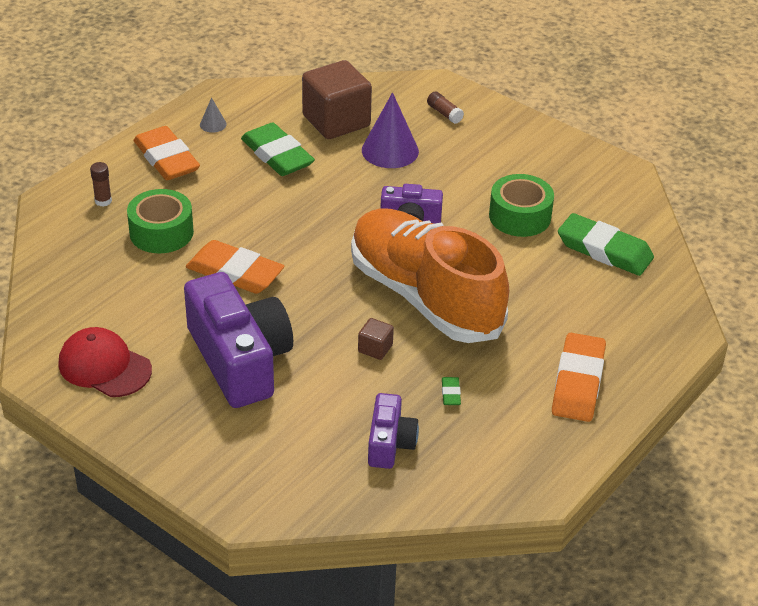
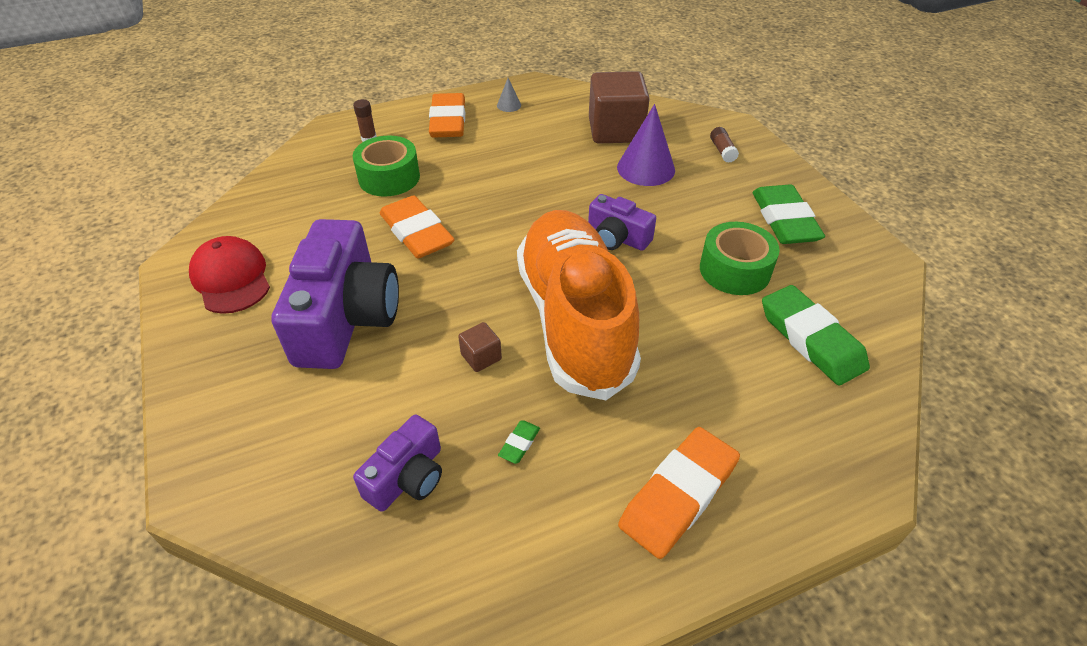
camera: 30 degrees right, 5 degrees up
(277, 155) = (541, 143): green eraser -> green eraser (784, 220)

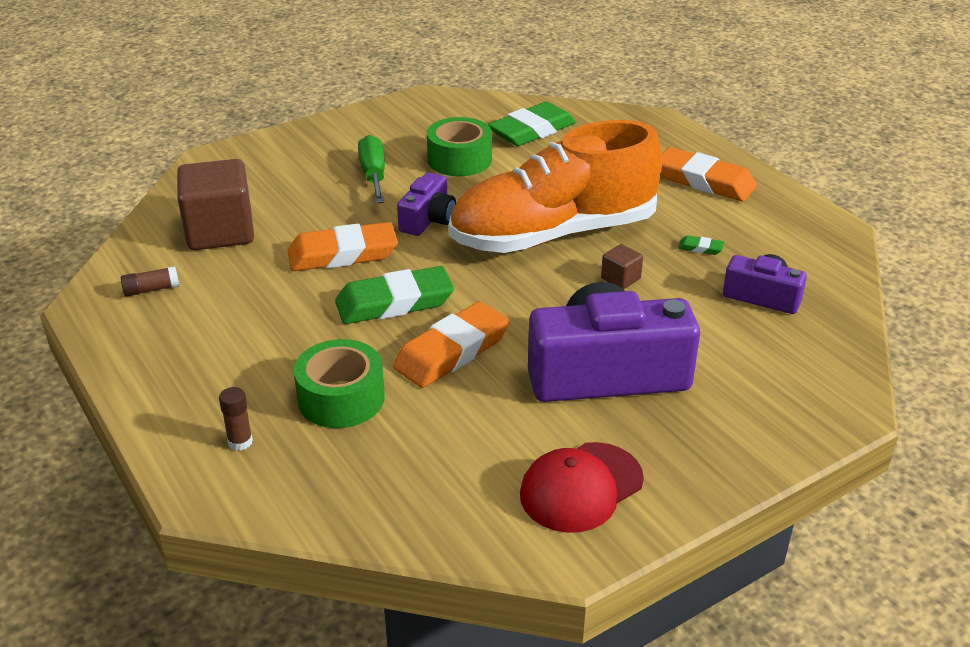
camera: 100 degrees left, 10 degrees down
(448, 121) = (190, 371): orange eraser -> orange eraser (343, 254)
(509, 105) = (148, 321): grey cone -> none
(646, 168) = (301, 208): purple cone -> none
(702, 210) = (373, 175): none -> green screwdriver
(722, 151) = (264, 165): brown glue stick -> brown glue stick (151, 289)
(784, 220) = (381, 136): green eraser -> green eraser (394, 302)

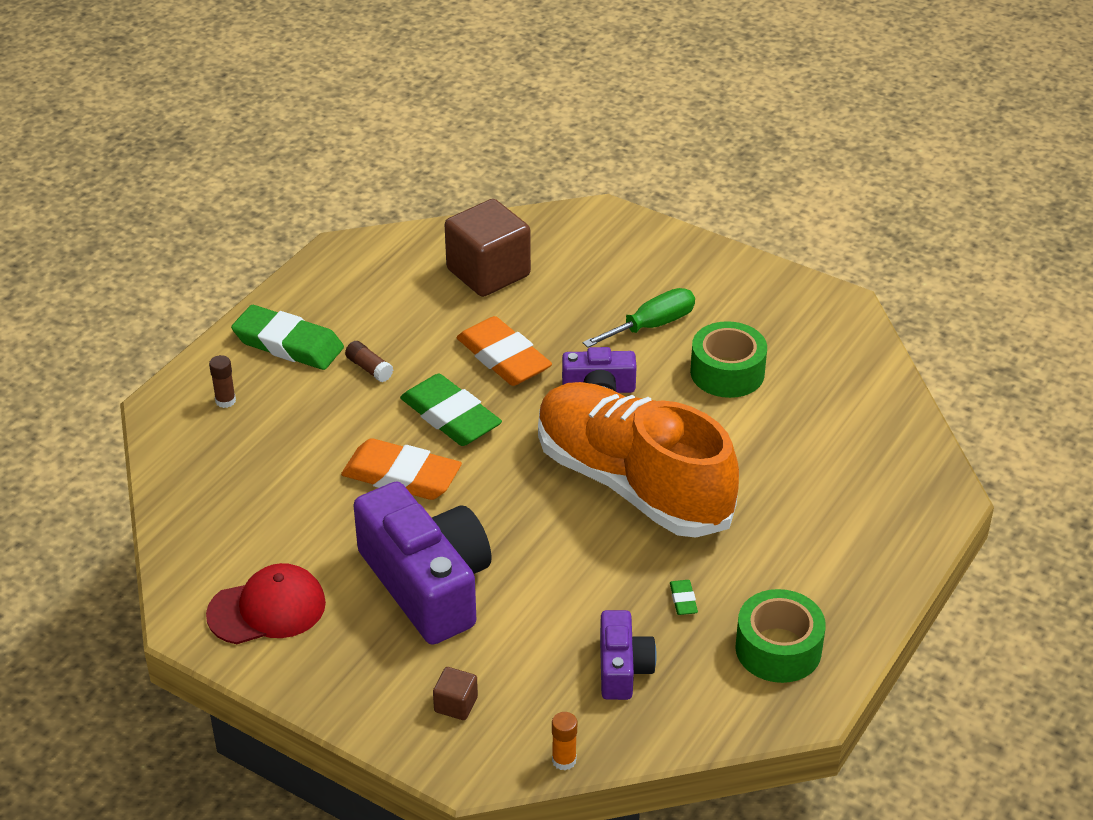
camera: 65 degrees right, 5 degrees up
(151, 289) = (381, 273): brown glue stick -> brown glue stick (369, 368)
(341, 398) = (303, 434): green tape -> green tape (778, 649)
(532, 130) = (833, 405): green eraser -> green eraser (288, 344)
(581, 487) = (267, 609): red cap -> red cap turned 135 degrees clockwise
(620, 279) = (585, 554): brown cube -> brown cube (456, 704)
(704, 181) = (829, 571): orange eraser -> none
(855, 353) = (564, 760): none -> orange glue stick

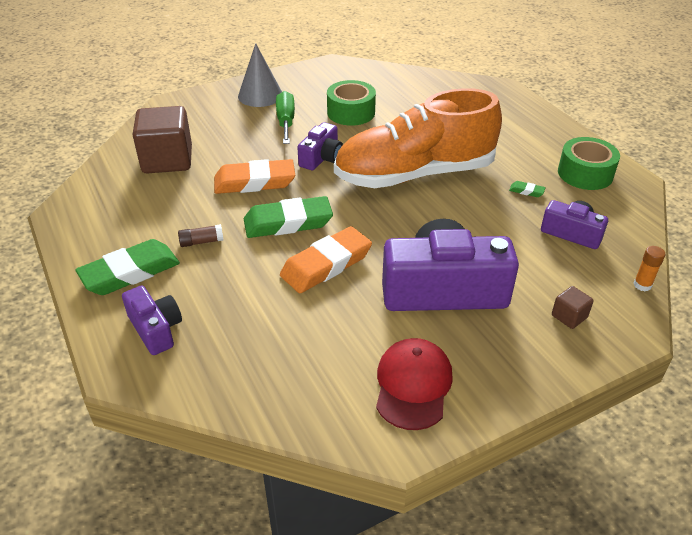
camera: 60 degrees left, 0 degrees up
(225, 401) = (156, 329): brown glue stick -> purple camera
(693, 277) = (260, 95): none -> grey cone

